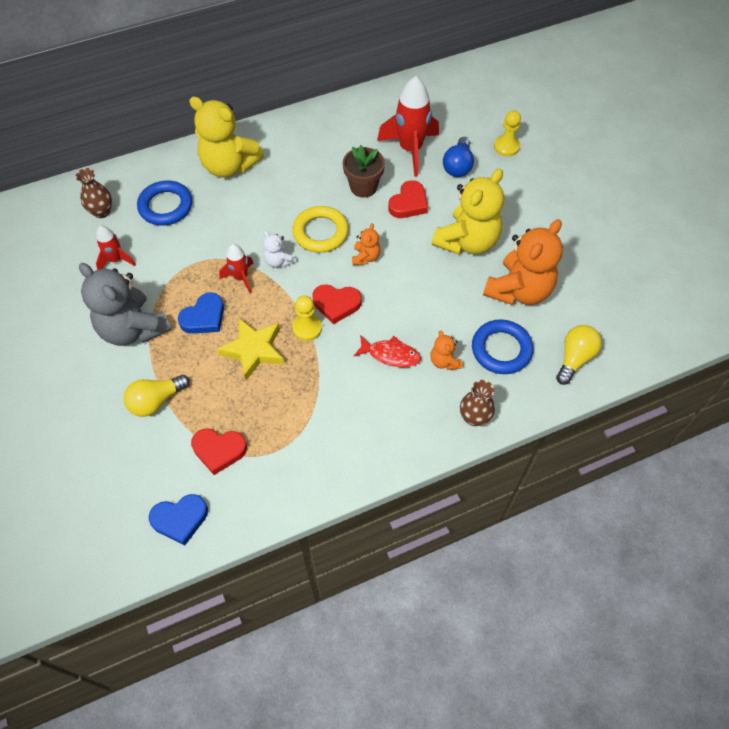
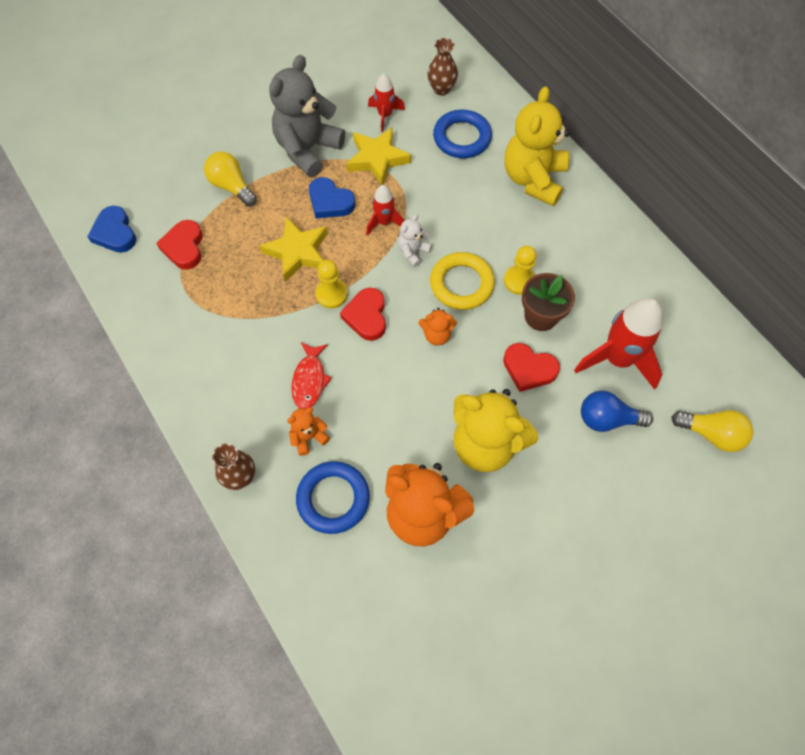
camera: 80 degrees right, 5 degrees up
(166, 273) = (377, 159): none -> yellow star
(506, 147) = (662, 477): yellow pawn -> yellow pawn (519, 281)
(574, 358) = (333, 588): yellow light bulb -> yellow light bulb (711, 434)

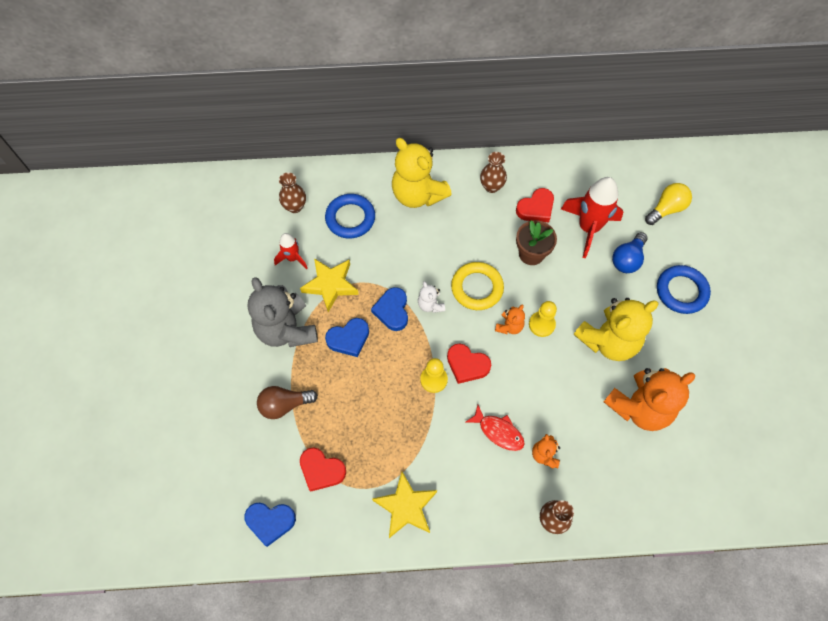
camera: 60 degrees left, 0 degrees up
(231, 186) = (284, 405): yellow light bulb -> brown light bulb
(297, 252) = (381, 385): yellow star -> yellow star (406, 507)
(333, 499) = (601, 461): blue ring -> blue ring (681, 291)
(384, 222) = (392, 310): red rocket -> blue heart
(519, 281) = (496, 251): yellow pawn -> yellow pawn (541, 324)
(529, 369) = (567, 284): red heart -> red heart (536, 208)
(596, 240) = (491, 186): none -> brown vase

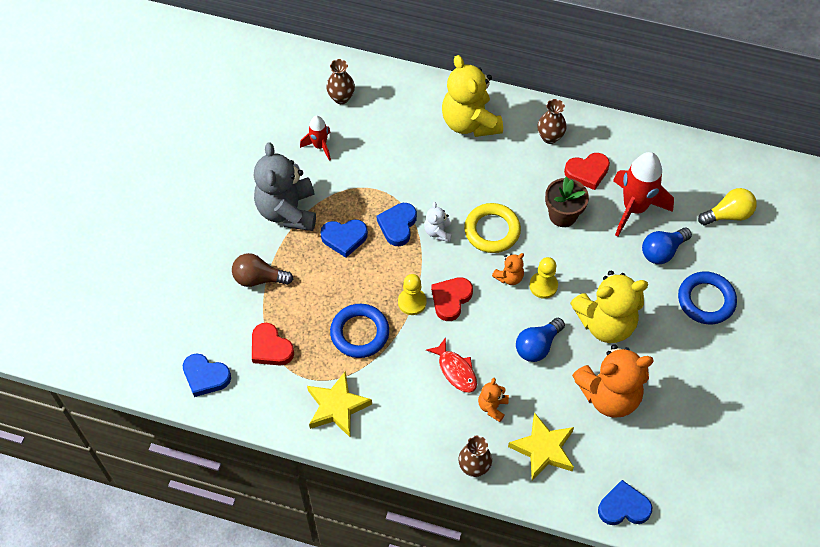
camera: 20 degrees right, 5 degrees down
(330, 285) = (347, 183): yellow star -> yellow star (543, 449)
(350, 218) = (392, 125): blue ring -> blue ring (359, 333)
(467, 365) = (451, 299): red heart -> red heart turned 75 degrees clockwise
(559, 383) = (537, 346): none -> blue light bulb
(695, 509) = (623, 507): none -> blue heart

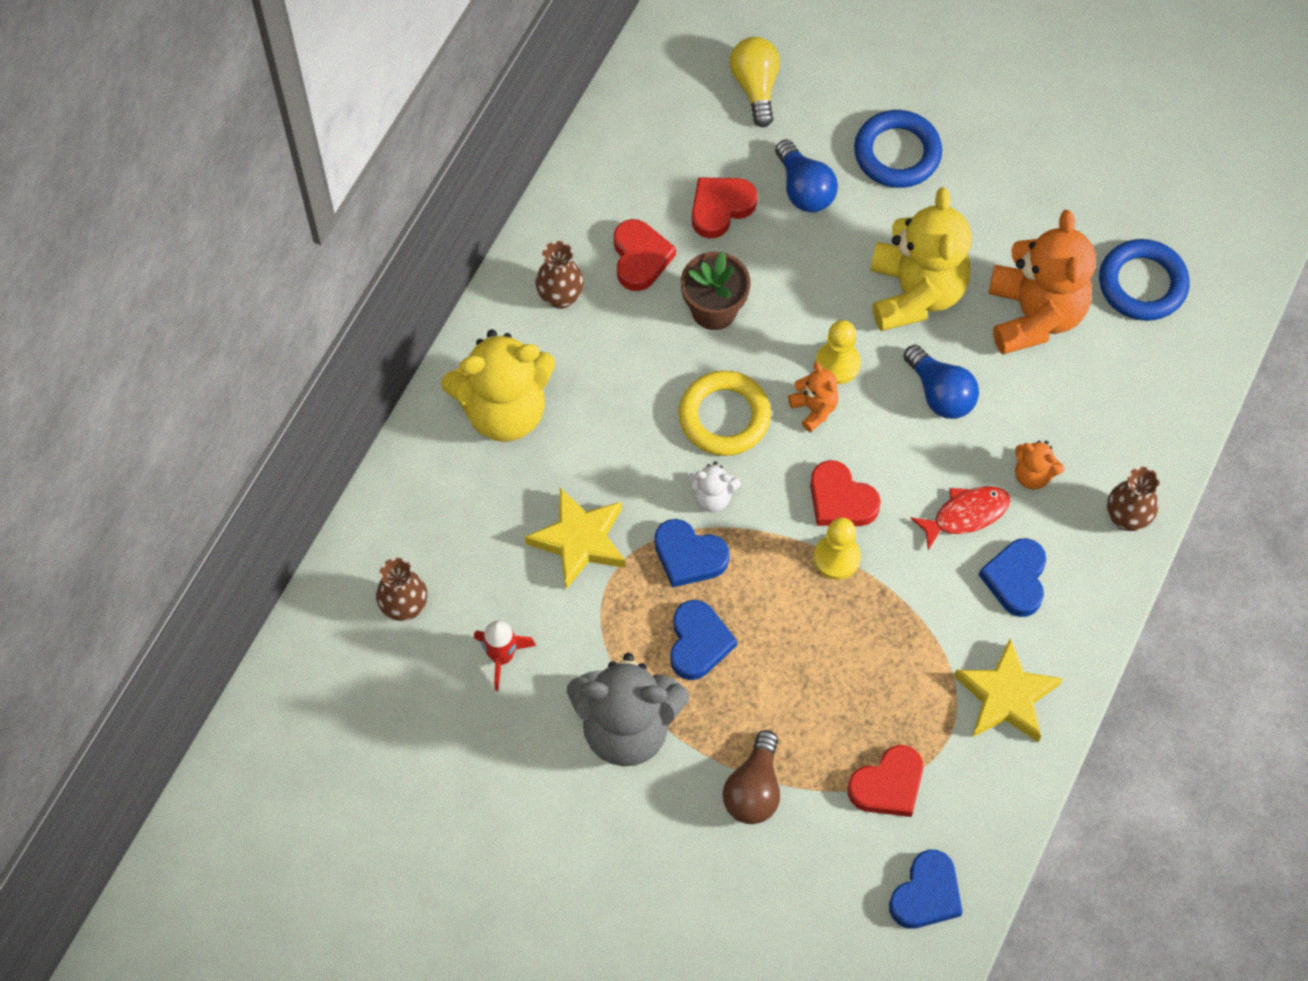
camera: 80 degrees left, 5 degrees up
(359, 333) = (880, 644): blue ring -> blue ring (1142, 284)
(543, 449) = (1109, 419): yellow star -> yellow star (579, 540)
(623, 507) = (1207, 336): blue heart -> blue heart (1016, 579)
(634, 208) = (720, 208): red rocket -> red heart

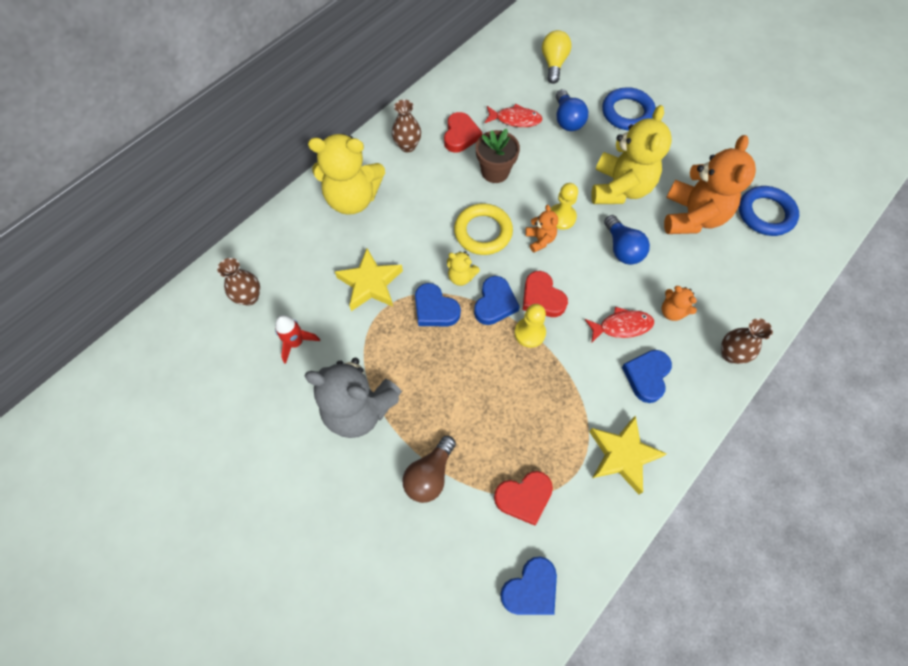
camera: 15 degrees right, 0 degrees up
(698, 643) = (424, 365): blue heart -> blue heart (495, 303)
(712, 497) = (461, 277): white teddy bear -> yellow teddy bear
(720, 208) = (515, 119): red heart -> red fish

